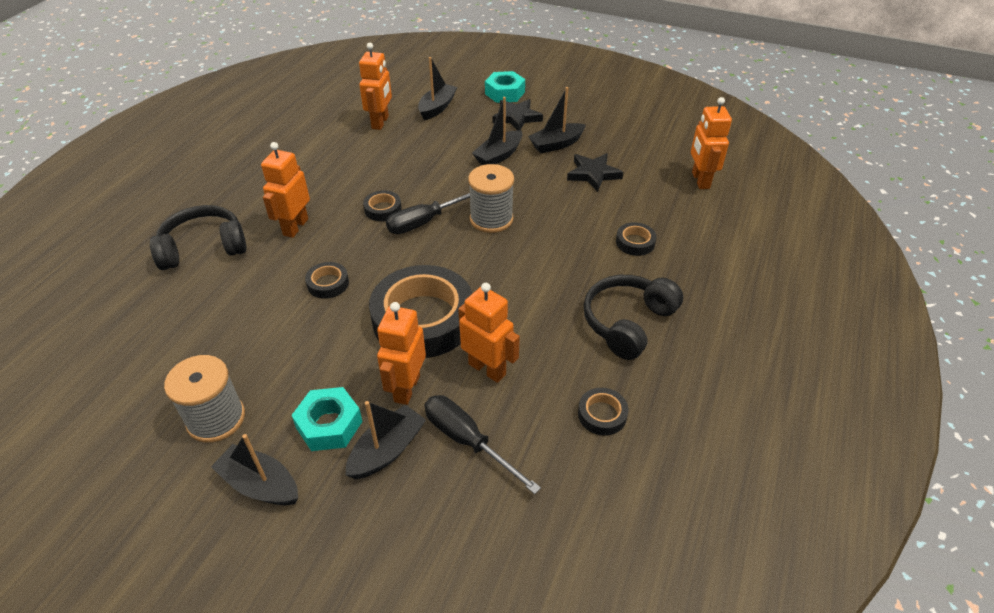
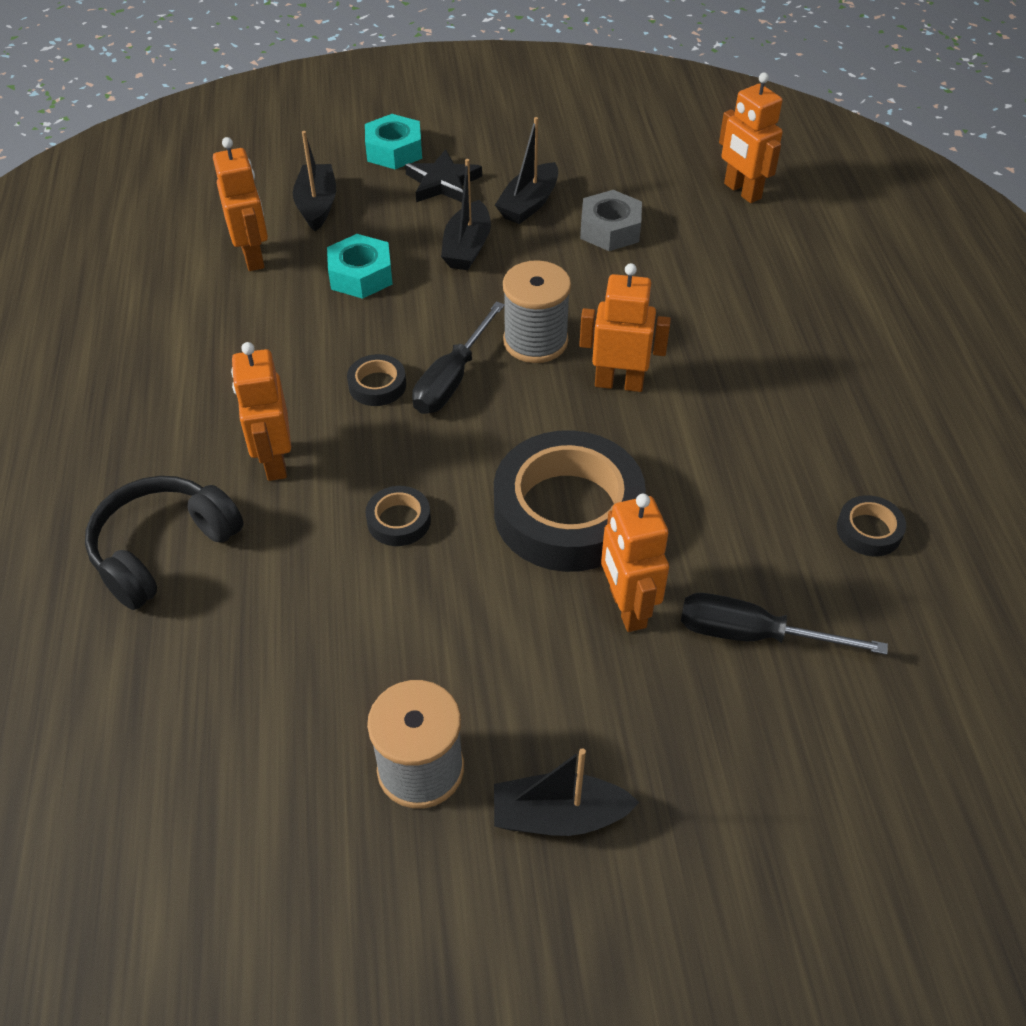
camera: 30 degrees left, 5 degrees up
(329, 425) = (574, 700): turquoise nut -> turquoise nut (361, 275)
(387, 450) = (672, 693): black boat -> none
(487, 369) = (700, 538): orange robot -> orange robot (619, 383)
(593, 174) = (610, 229): black star -> grey nut
(627, 322) = (806, 408): black headphones -> none
(635, 242) = (733, 303): black tape -> none

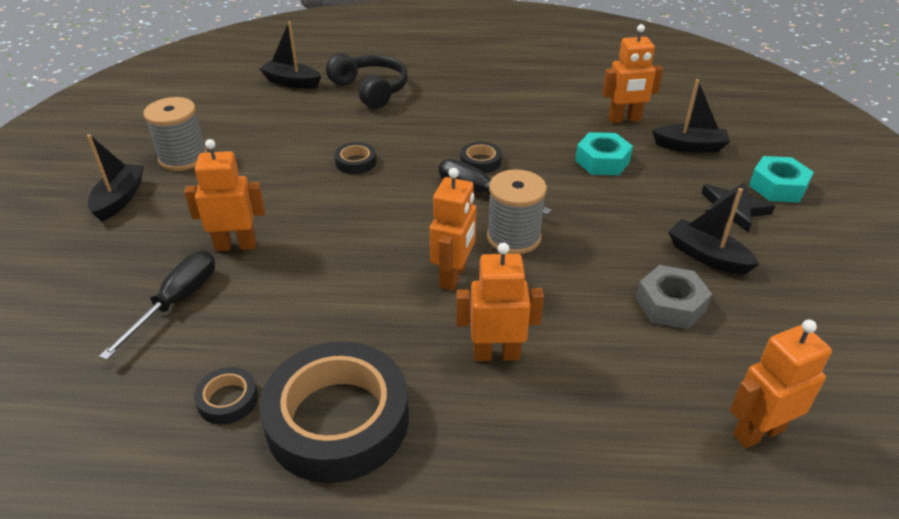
camera: 100 degrees right, 10 degrees down
(274, 461) = (423, 122): orange robot -> orange robot (496, 354)
(467, 247) = (638, 214): black boat -> black boat (291, 82)
(568, 511) = (331, 231): black tape -> black tape (338, 419)

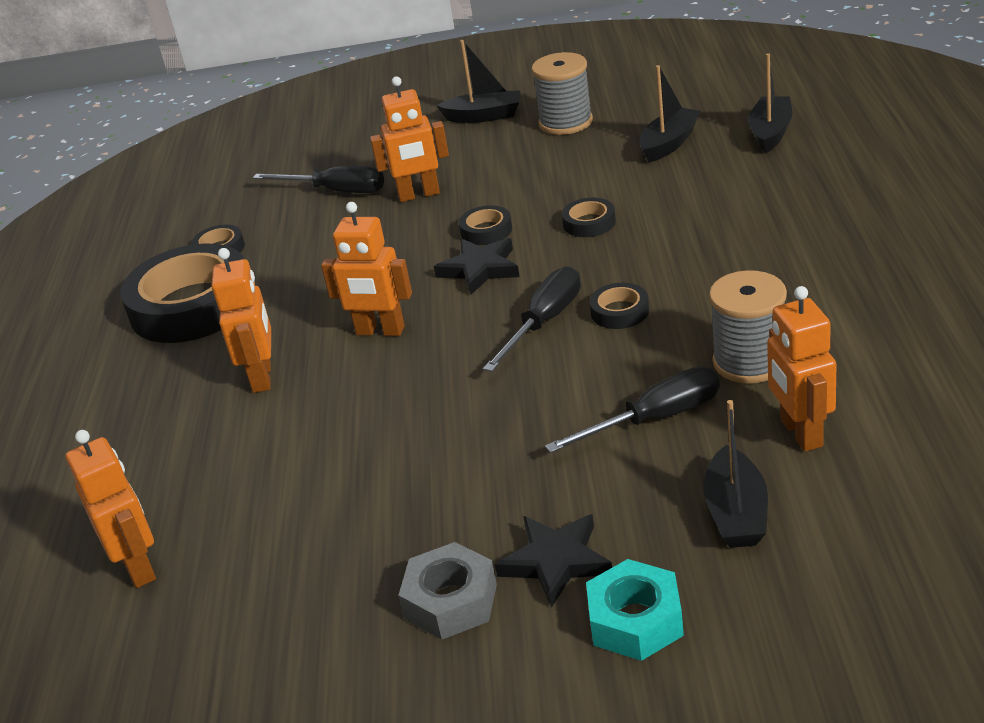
camera: 90 degrees right, 5 degrees down
(236, 245) = (419, 195): orange robot -> orange robot turned 90 degrees clockwise
(330, 211) = (486, 230): none -> black tape
(370, 90) = (779, 191): black headphones -> none
(389, 217) = (480, 269): none -> black star
(513, 237) = (455, 362): grey spool -> grey spool (749, 361)
(602, 161) = (655, 419): turquoise nut -> black screwdriver
(670, 305) = (336, 498): grey nut -> grey nut (451, 601)
(707, 256) = (435, 531): black boat -> black boat (669, 143)

